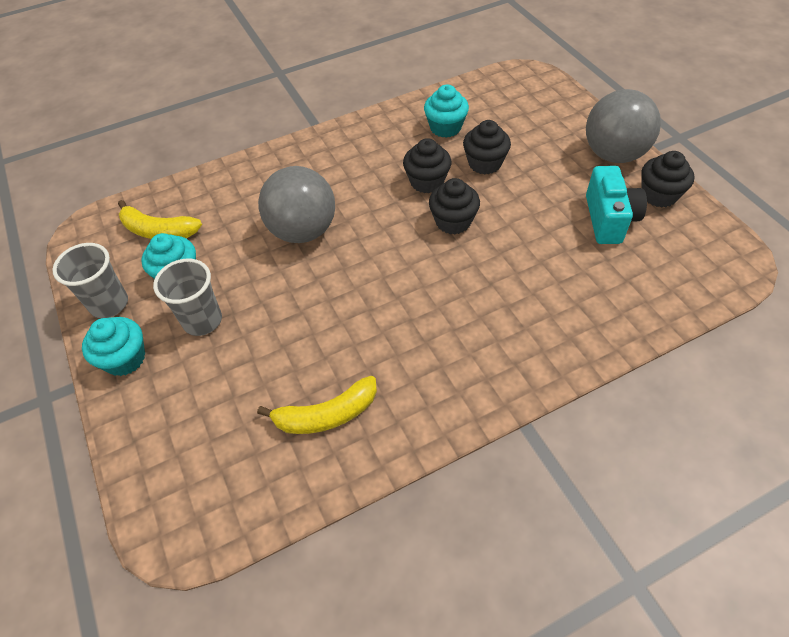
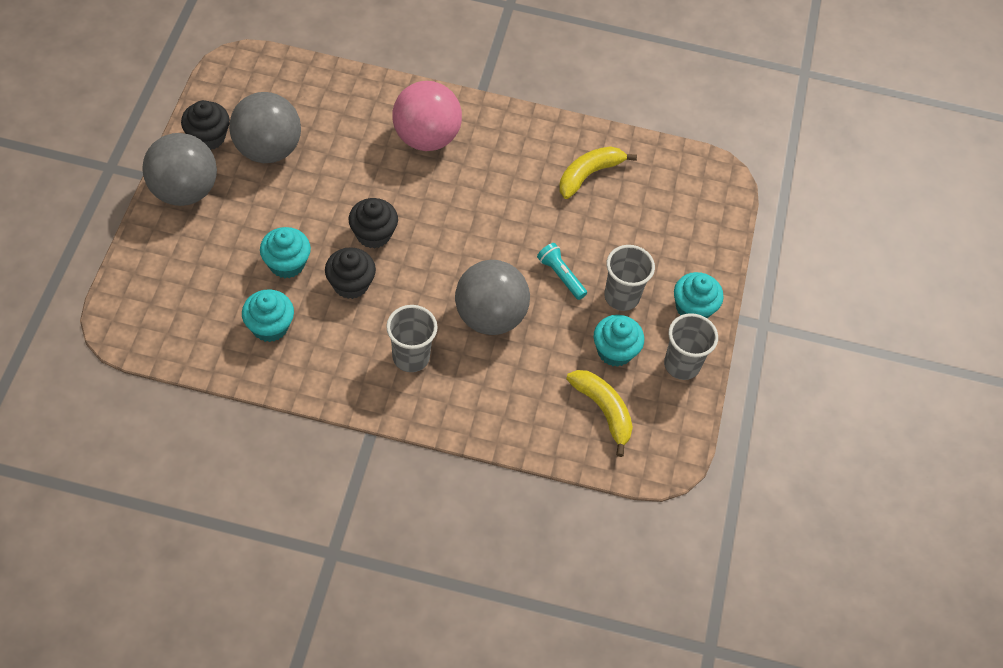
camera: 150 degrees left, 5 degrees up
(272, 299) = (561, 276): none -> turquoise flashlight
(326, 415) = (589, 174): yellow banana -> yellow banana turned 60 degrees counterclockwise
(334, 171) = (411, 357): none -> grey cup
(484, 163) = (287, 264): black cupcake -> turquoise cupcake
(511, 327) = (426, 137): none -> pink ball
(609, 219) = (268, 149): turquoise camera -> grey ball

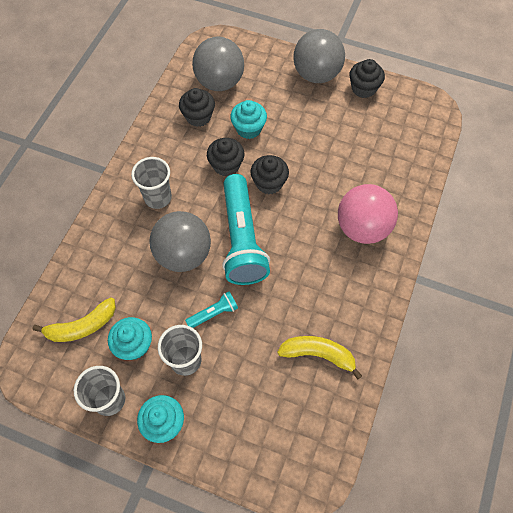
camera: 105 degrees right, 5 degrees up
(268, 149) = (352, 122): grey ball -> grey ball (219, 82)
(270, 326) = (198, 117): turquoise cupcake -> black cupcake
(459, 256) = (242, 239): none -> turquoise flashlight
(589, 174) = (318, 354): yellow banana -> yellow banana turned 45 degrees counterclockwise

